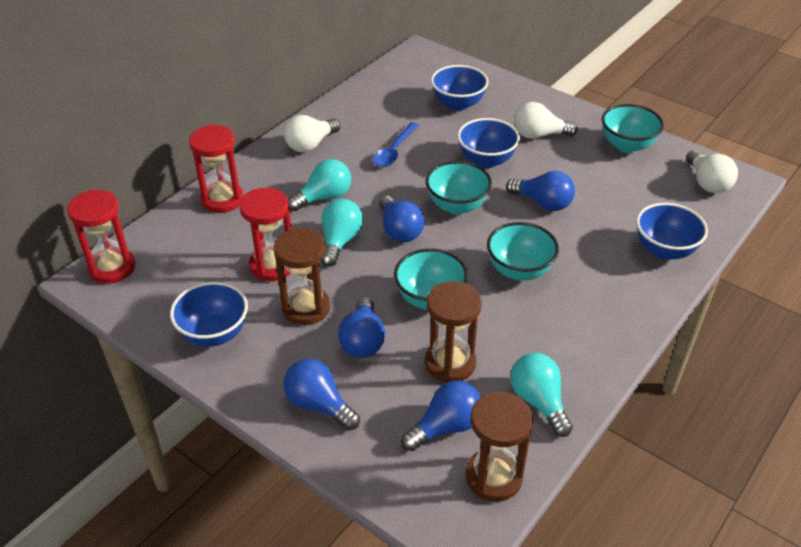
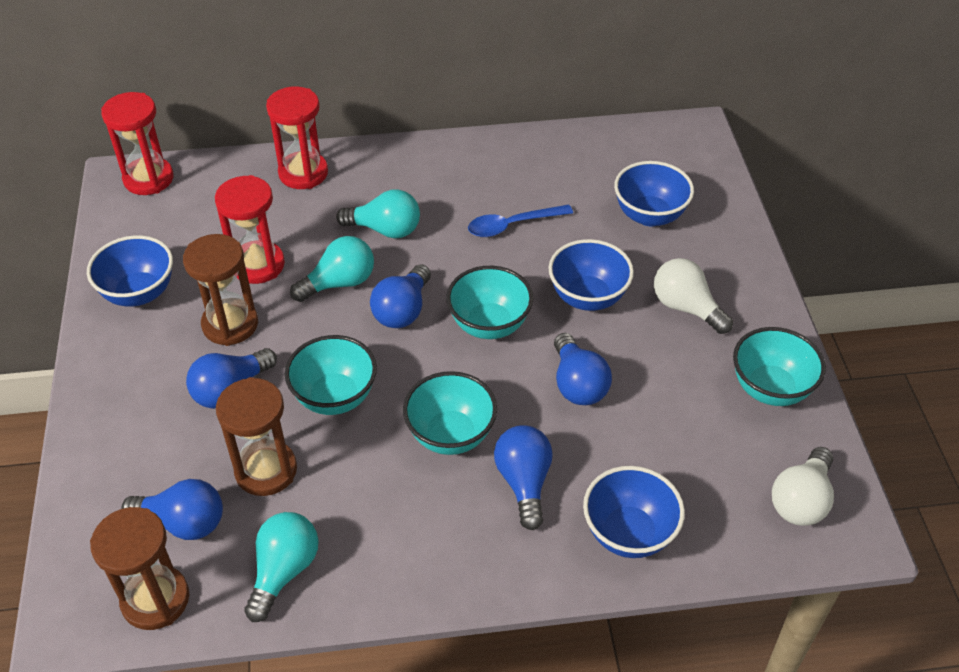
camera: 45 degrees right, 5 degrees up
(310, 144) = (446, 167): white light bulb -> none
(319, 405) = (125, 418): blue light bulb -> blue light bulb (524, 482)

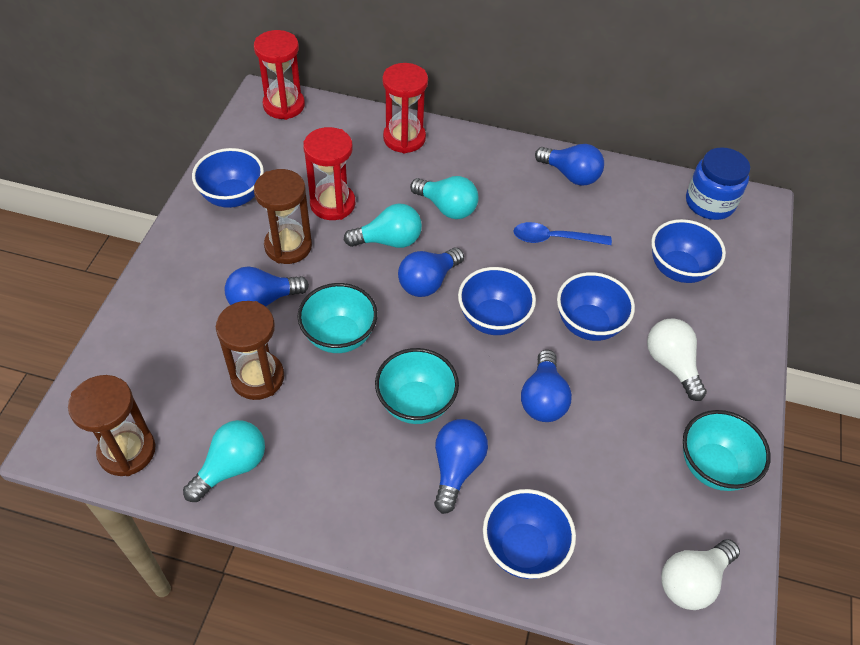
camera: 20 degrees right, 5 degrees up
(183, 522) = (176, 396): blue light bulb -> blue light bulb (571, 175)
(489, 324) = (493, 319): turquoise bowl -> blue bowl
(649, 142) = (709, 203): none -> blue jar

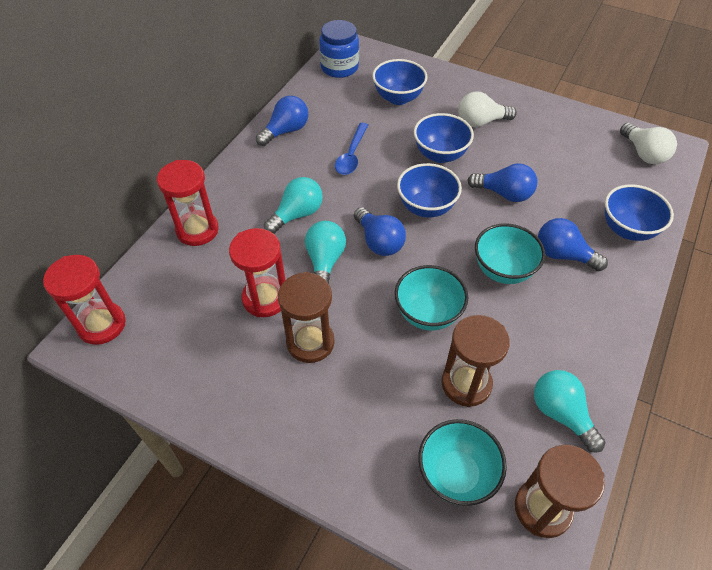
camera: 75 degrees left, 0 degrees up
(233, 197) = (225, 387): blue bowl -> none
(262, 301) = (375, 371): blue light bulb -> none
(713, 466) = (562, 123): turquoise bowl -> turquoise bowl (456, 474)

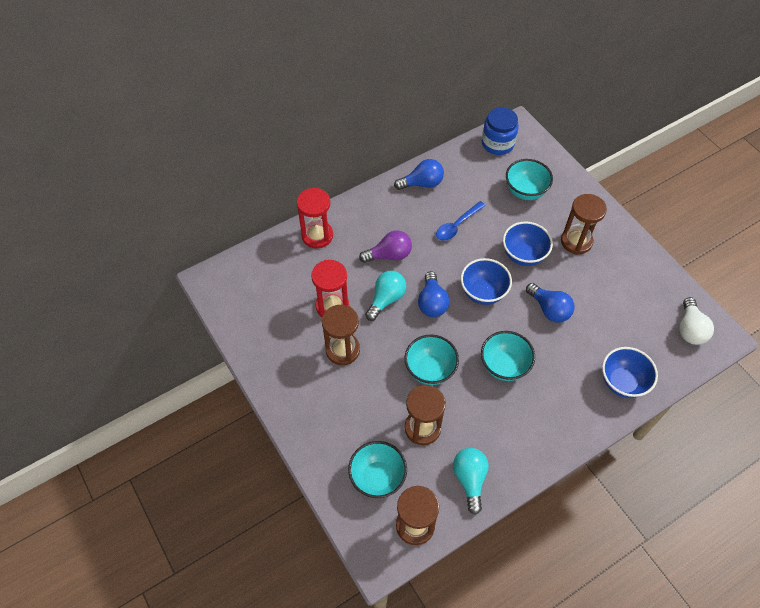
camera: 30 degrees right, 5 degrees up
(102, 325) = (226, 274): red hourglass -> none
(297, 214) = (389, 255): turquoise light bulb -> purple light bulb
(398, 98) = (525, 191): blue bowl -> turquoise bowl
(481, 122) = (576, 241): white light bulb -> brown hourglass
(563, 255) = (557, 377): blue light bulb -> none

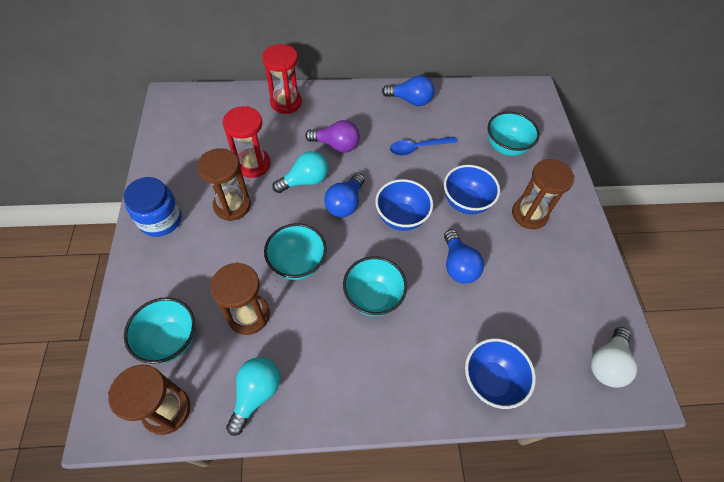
camera: 25 degrees right, 0 degrees up
(497, 143) = (505, 97): blue jar -> blue jar (160, 220)

